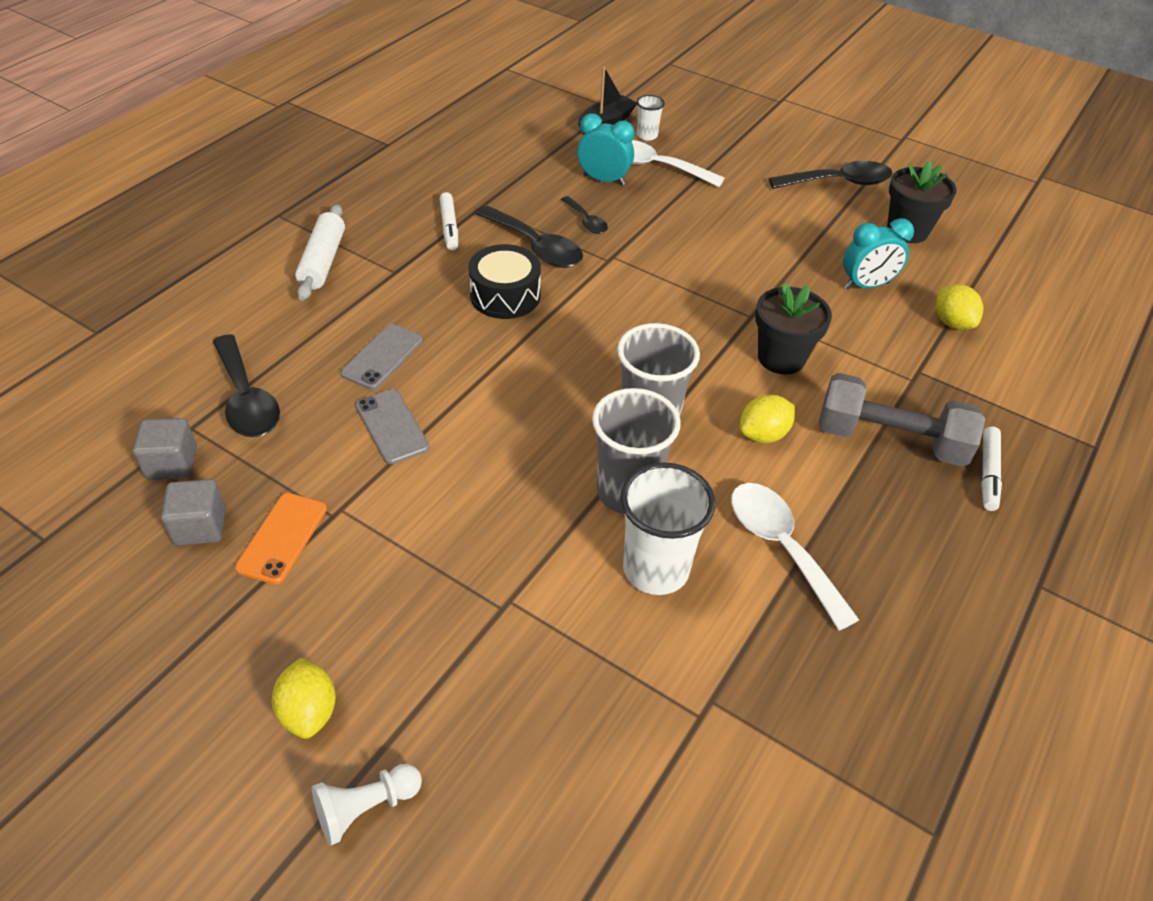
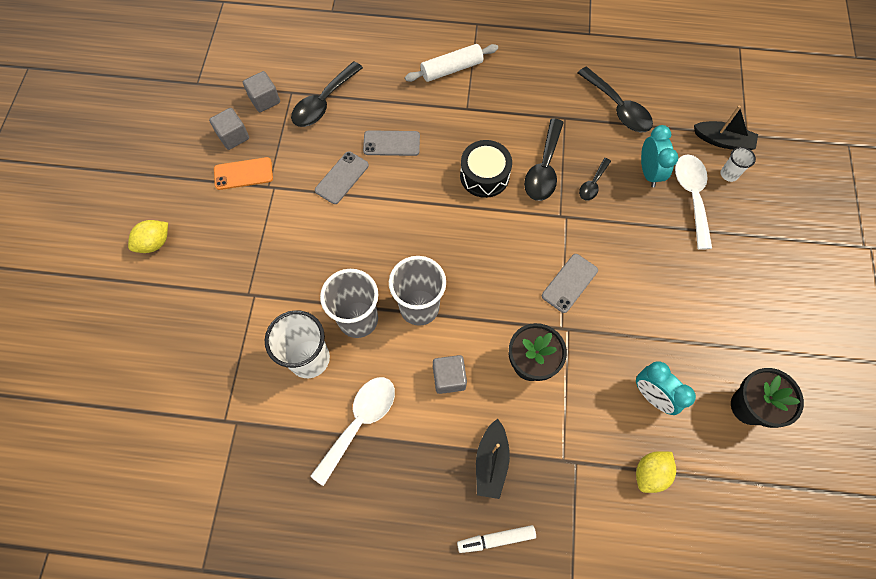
camera: 65 degrees right, 20 degrees up
(366, 807) = (118, 293): white pawn -> none
(449, 227) = (529, 112): white marker -> none
(698, 288) = (569, 283): none -> grey phone
(763, 434) = (449, 378): yellow lemon -> grey cube
(839, 182) = (777, 333): black spoon -> black spoon (618, 108)
(890, 440) = (491, 462): grey dumbbell -> black boat

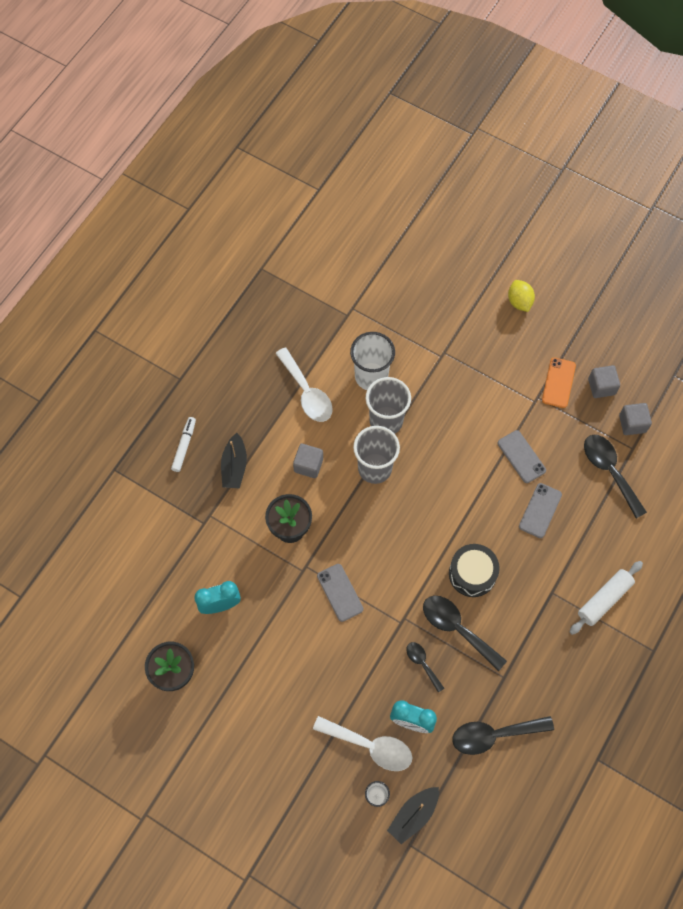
camera: 115 degrees right, 0 degrees up
(451, 69) = (604, 599): white rolling pin -> white rolling pin turned 45 degrees clockwise
(491, 462) = (234, 466): black boat -> black boat turned 120 degrees counterclockwise
(650, 473) = (169, 570): yellow lemon -> none

